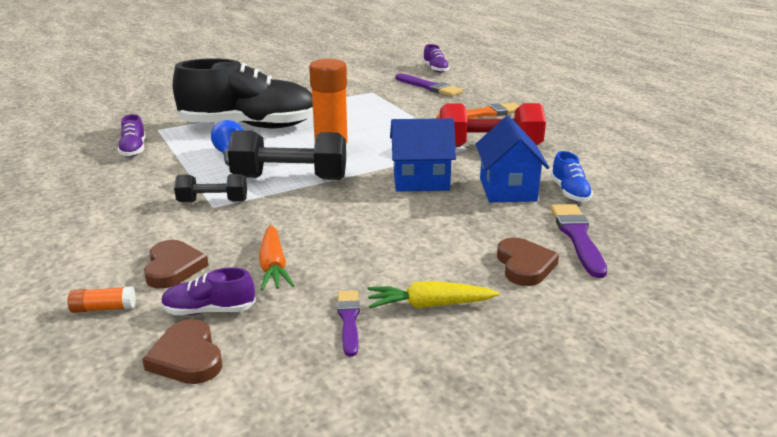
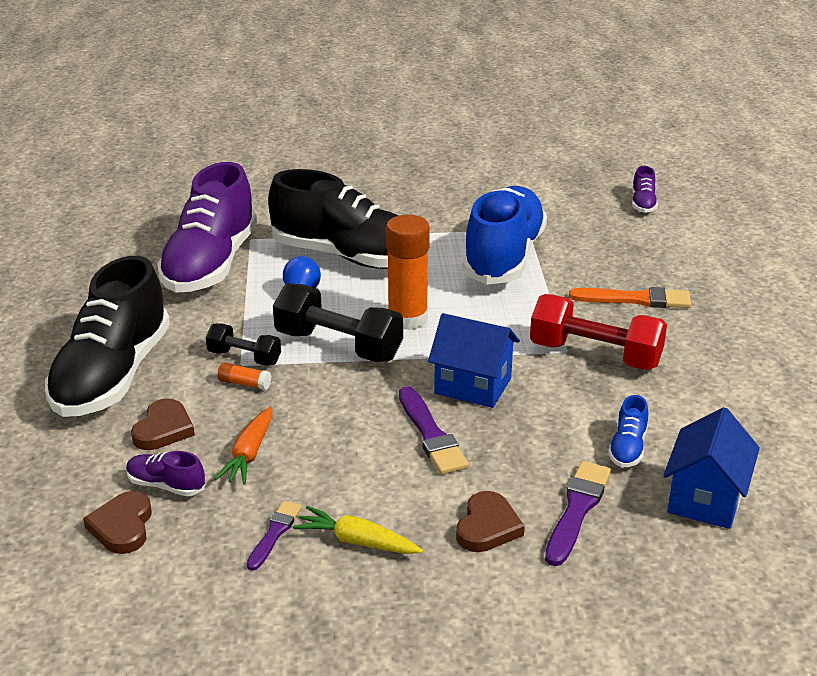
camera: 25 degrees right, 5 degrees up
(90, 240) = (112, 376): none -> black shoe
(104, 308) = (86, 456): orange glue stick -> orange glue stick (244, 384)
(133, 150) = (210, 264): purple shoe -> purple shoe, size x2.48
(370, 108) = (504, 257): none -> blue shoe
(429, 87) = (607, 236): purple brush -> purple brush (431, 435)
(507, 189) = (559, 424): blue house -> blue house (705, 499)

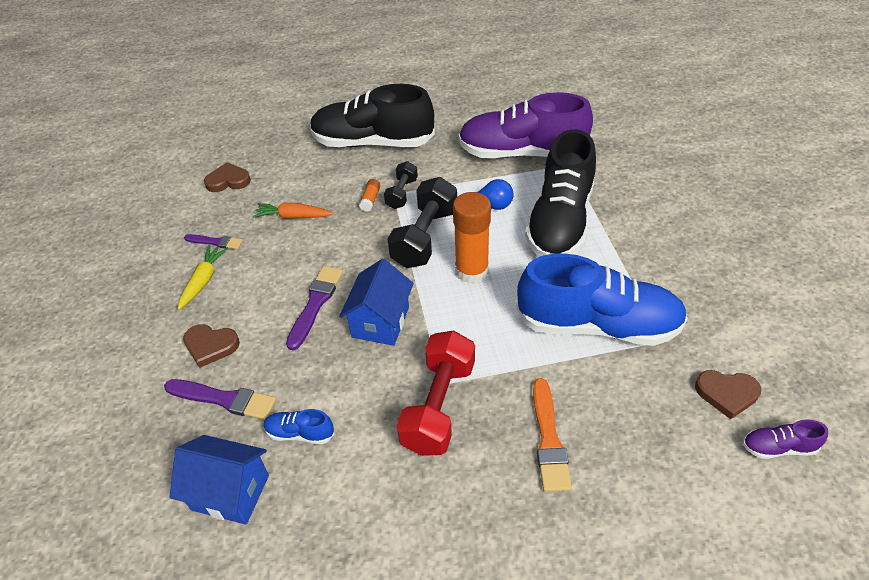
camera: 85 degrees right, 15 degrees up
(163, 429) = (318, 175): brown heart -> brown heart (726, 394)
(166, 485) = (263, 189): purple shoe -> none
(431, 435) = (315, 304): purple brush -> purple brush turned 135 degrees clockwise

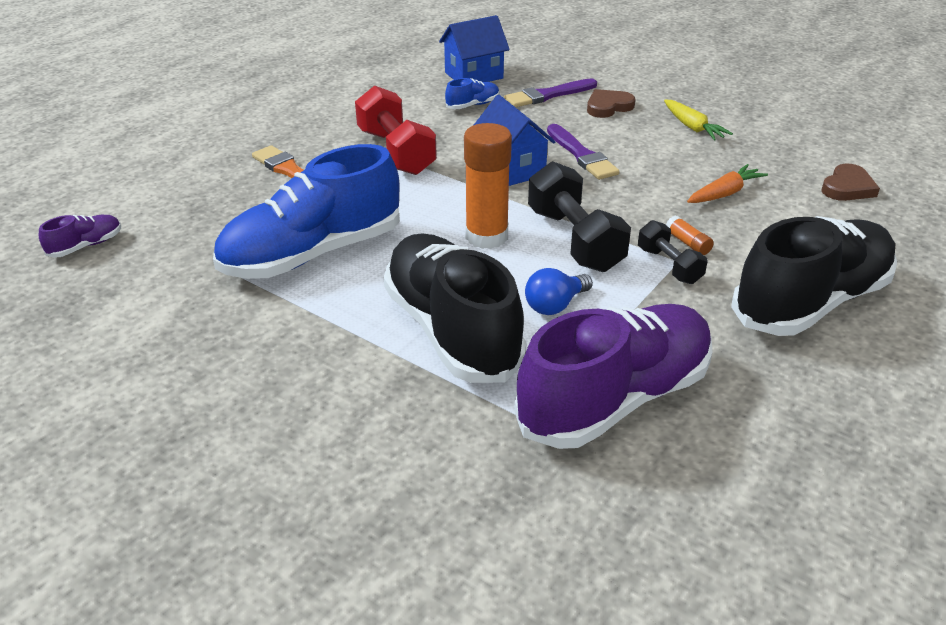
camera: 135 degrees right, 10 degrees down
(216, 242) = (742, 148): purple brush -> none
(726, 394) = (148, 260): brown heart -> none

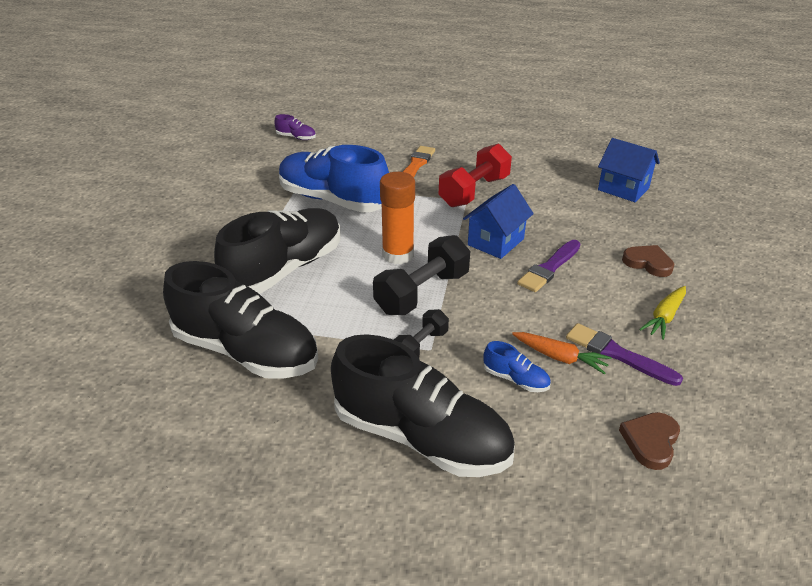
camera: 65 degrees right, 0 degrees up
(473, 105) = (574, 201): blue shoe -> blue shoe (515, 379)
(548, 95) = (631, 229): purple brush -> purple brush (617, 354)
(555, 305) = (335, 303): blue light bulb -> none
(615, 399) = (246, 351): purple shoe -> black shoe
(687, 243) = (461, 350): orange glue stick -> none
(847, 187) = (650, 441): brown heart -> brown heart turned 105 degrees clockwise

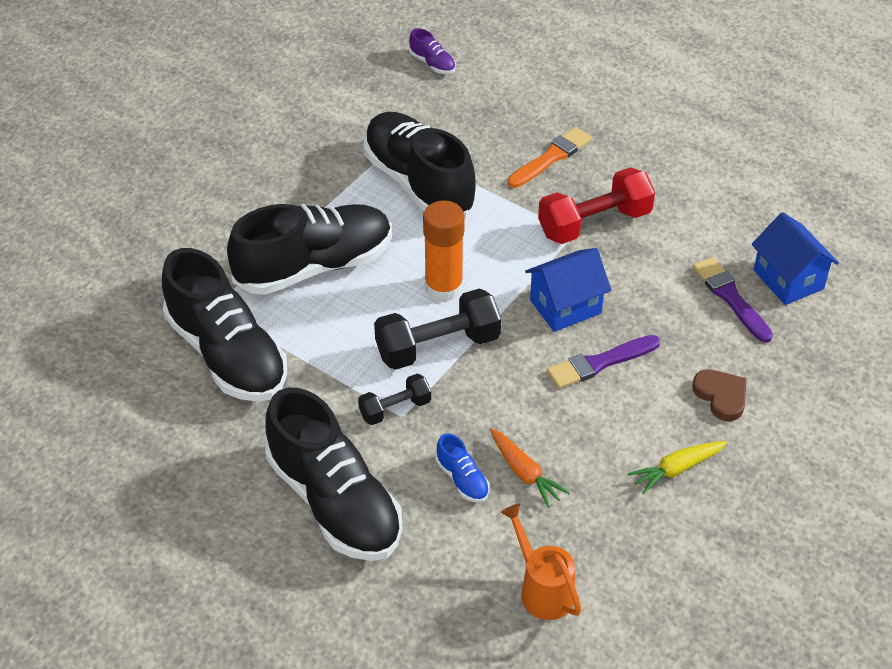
camera: 25 degrees right, 10 degrees up
(333, 200) = (419, 183): blue shoe -> black shoe
(617, 354) = (587, 491): purple brush -> purple brush (730, 297)
(650, 441) = (542, 589): brown heart -> orange watering can

